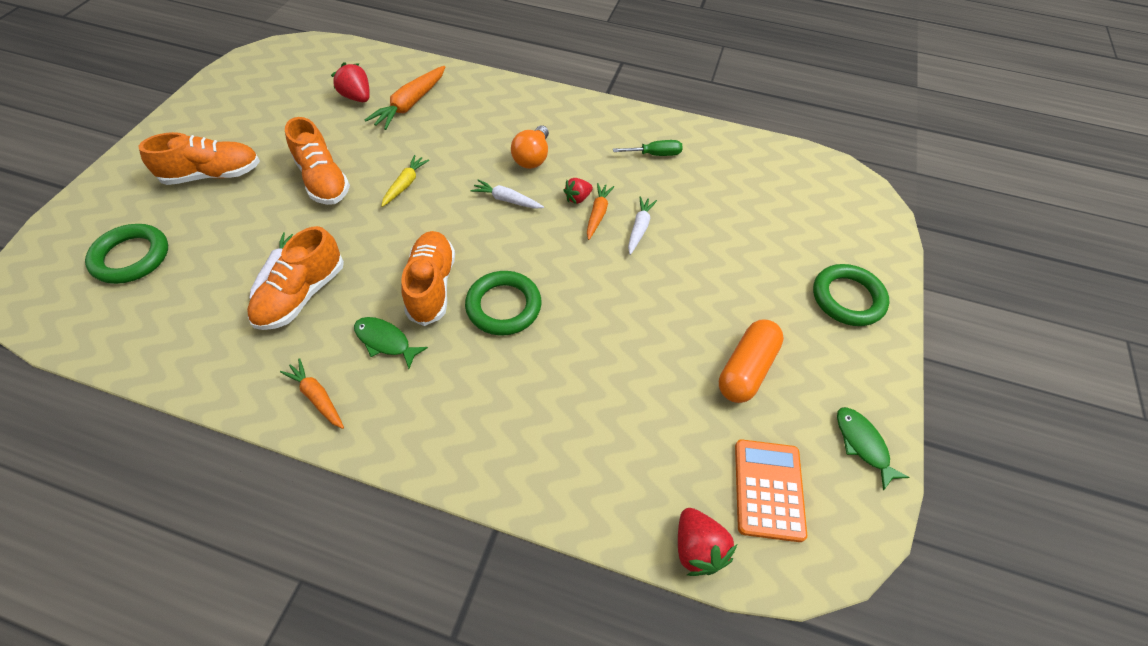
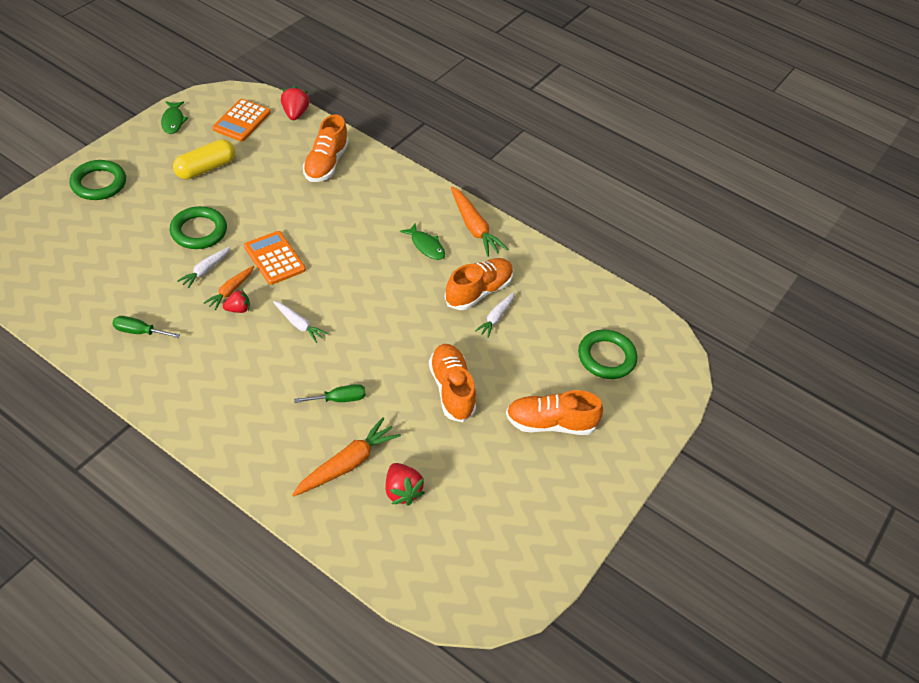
camera: 165 degrees left, 5 degrees down
(317, 397) = (474, 227): orange carrot -> orange carrot, size x1.63
(405, 184) = (380, 364): yellow carrot -> none
(432, 286) = (384, 272): orange shoe -> orange shoe (326, 164)
(436, 146) = (339, 399): none -> green screwdriver
(503, 306) = (339, 245): green ring -> green ring (199, 231)
(532, 158) = (254, 360): orange light bulb -> none
(573, 264) = (274, 258): none -> orange calculator
(746, 369) = (206, 168): orange capsule -> yellow capsule

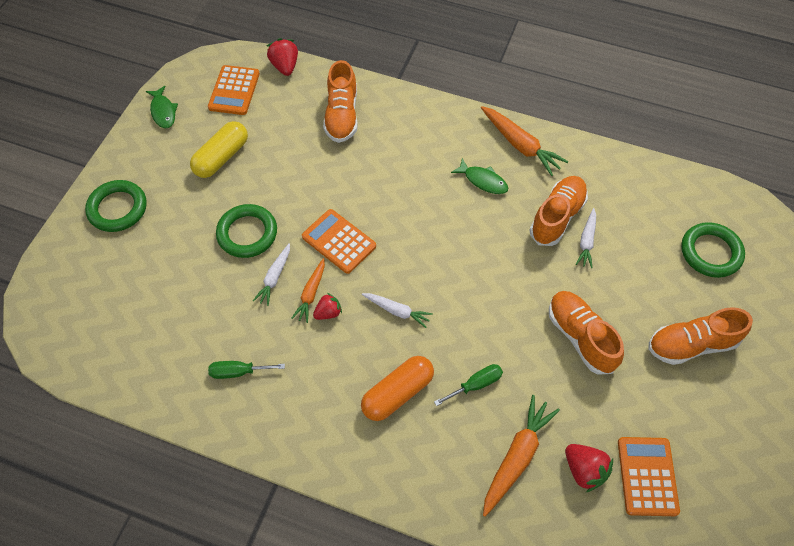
camera: 10 degrees left, 10 degrees up
(267, 386) = (397, 393): none -> orange capsule
(456, 512) = (647, 476): none -> orange calculator

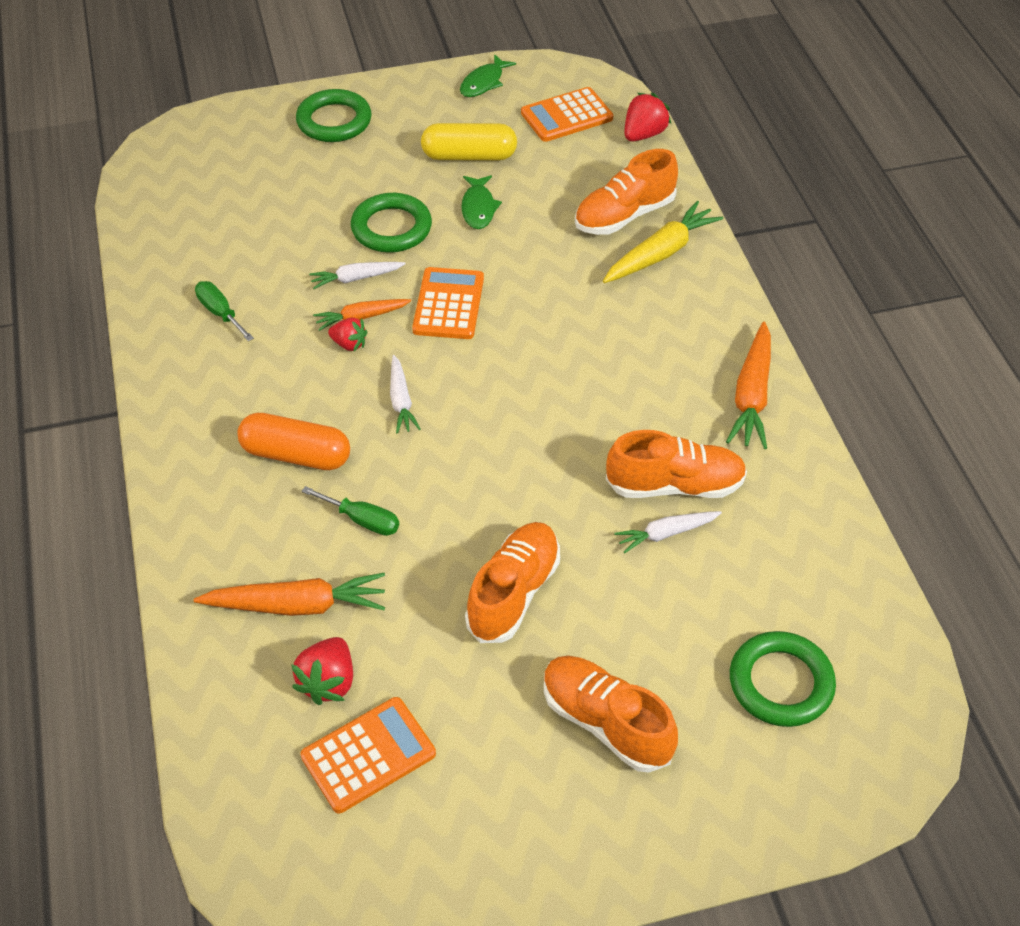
camera: 55 degrees right, 10 degrees down
(385, 118) = (661, 253): none -> yellow carrot
(483, 181) = (658, 386): green fish -> green fish (478, 208)

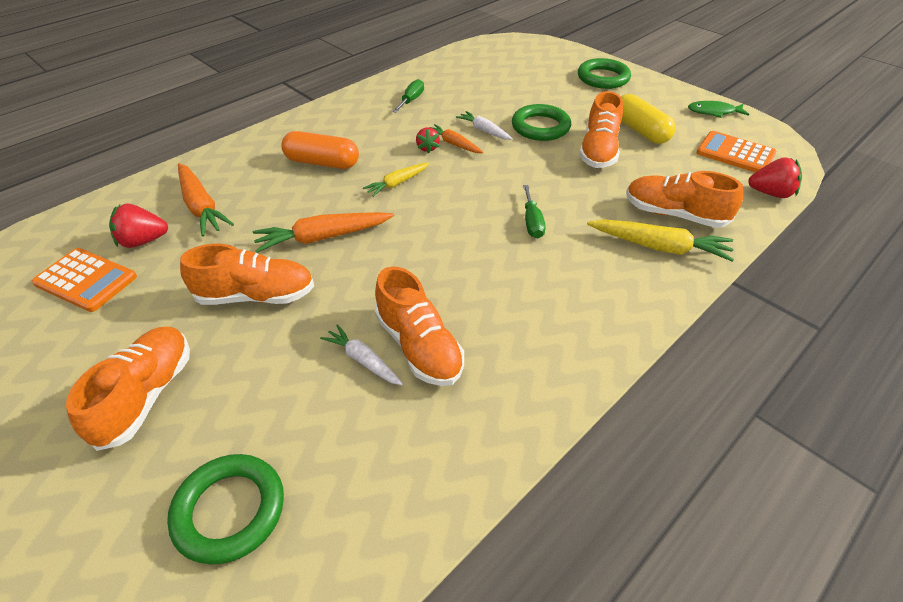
camera: 60 degrees right, 5 degrees down
(296, 455) = (322, 162): orange capsule -> orange capsule turned 60 degrees counterclockwise
(362, 520) = (285, 205): green screwdriver -> green screwdriver (532, 222)
(401, 401) = (397, 183): white carrot -> yellow carrot
(448, 304) = (499, 171): orange calculator -> none
(478, 208) = (598, 151): green fish -> orange shoe
(752, 395) = (560, 360): orange carrot -> orange carrot (323, 237)

